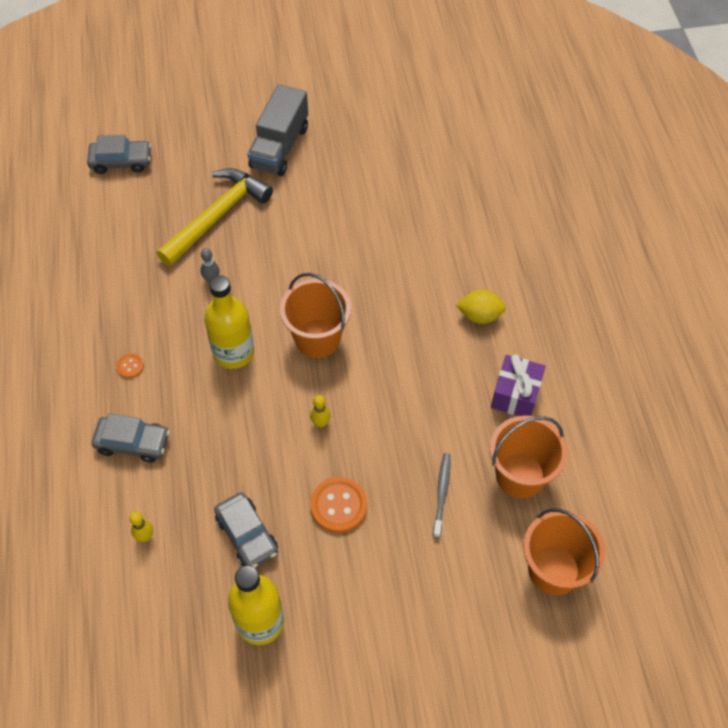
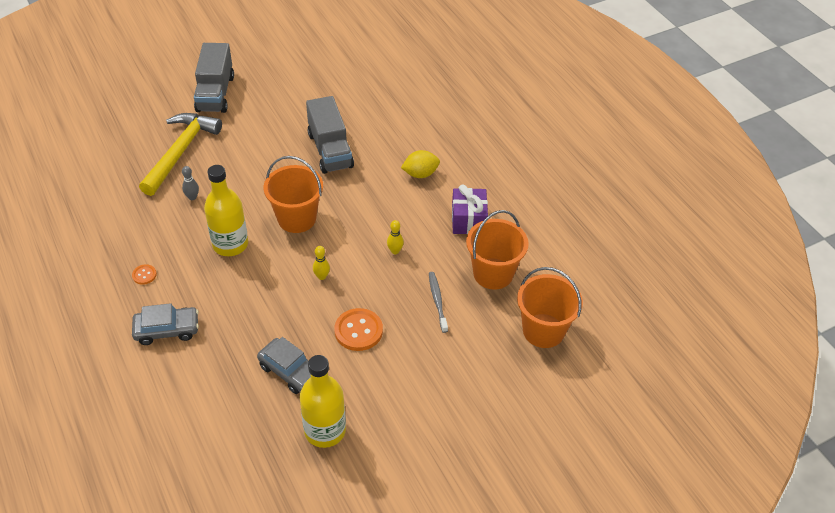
camera: 20 degrees left, 10 degrees down
(121, 161) = (82, 130): grey car -> none
(145, 536) = (203, 395): yellow bowling pin -> yellow bowling pin (395, 251)
(385, 256) = (330, 150): none -> grey truck

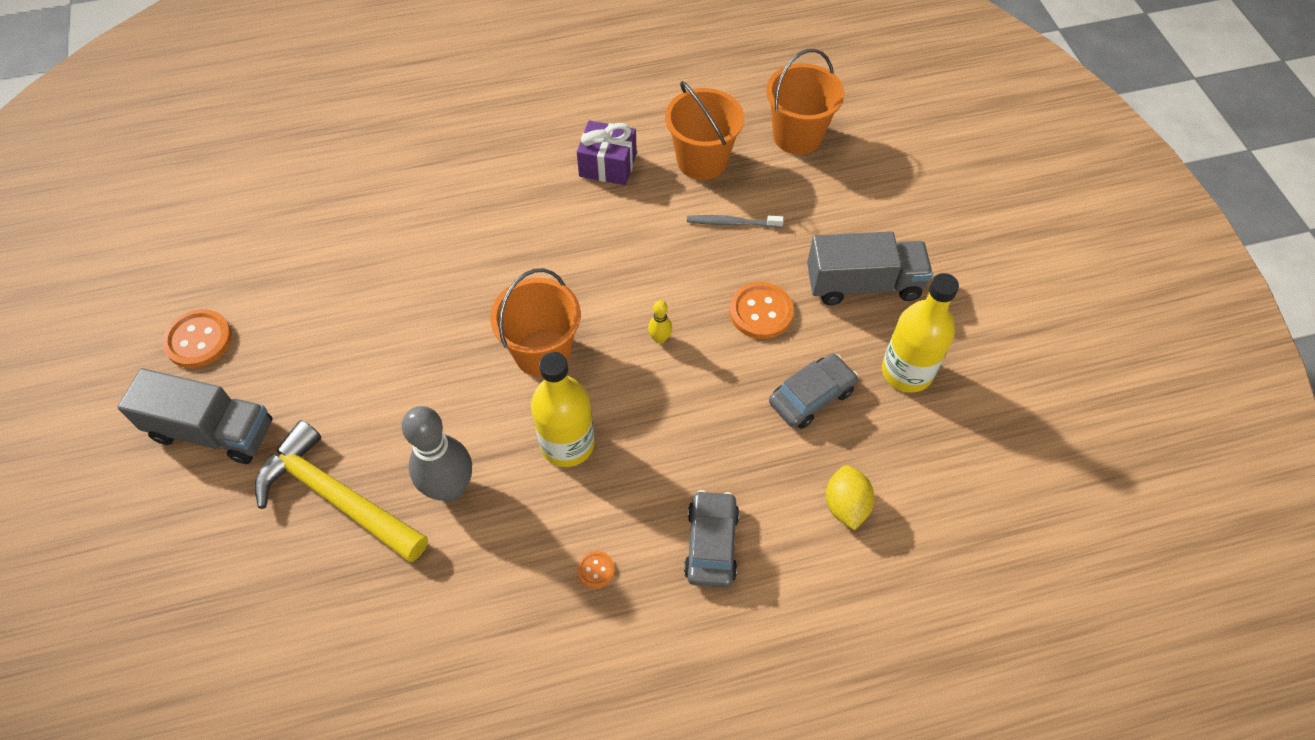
camera: 75 degrees left, 10 degrees up
(192, 197) = (450, 488): grey bowling pin -> grey bowling pin, size x2.27
(273, 71) = (198, 340): none -> orange button
(330, 150) = (418, 291): grey truck -> grey truck (863, 284)
(395, 251) = (637, 250): yellow bowling pin -> none
(420, 174) = (507, 197): yellow lemon -> yellow lemon (845, 505)

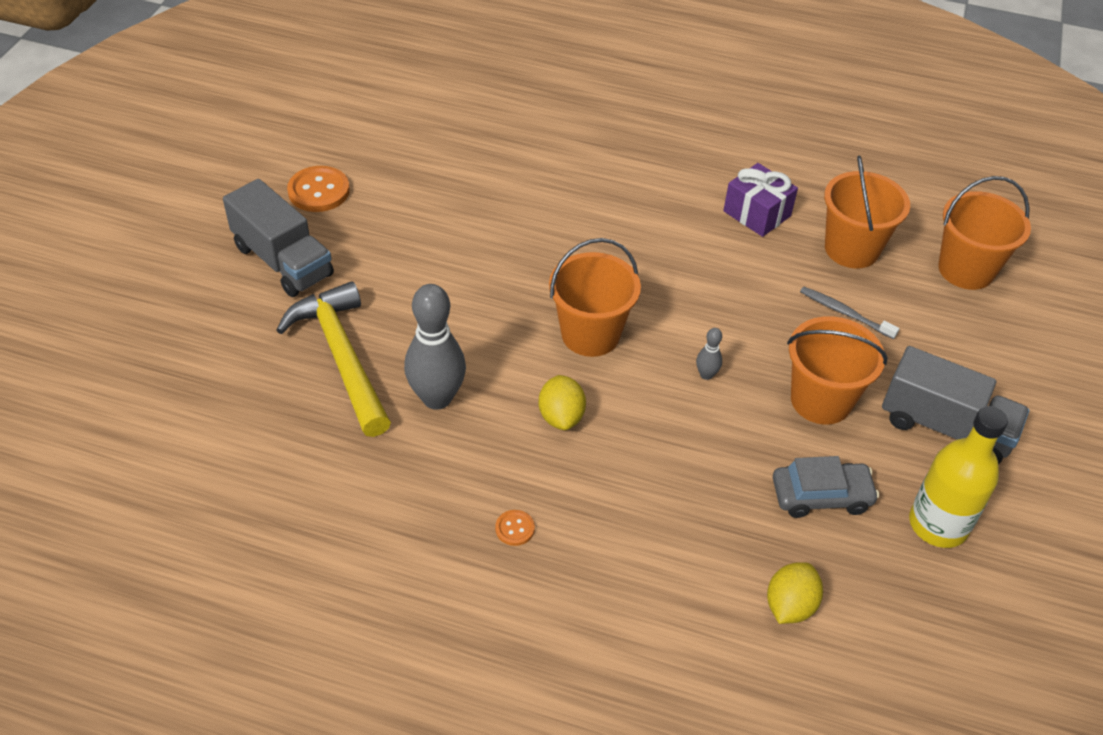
camera: 30 degrees right, 10 degrees down
(567, 444) = (561, 416): yellow bottle -> yellow lemon
(660, 338) = (706, 375): yellow bowling pin -> grey bowling pin
(711, 544) = (634, 566): grey car -> none
(761, 312) = (821, 400): orange button -> orange bucket

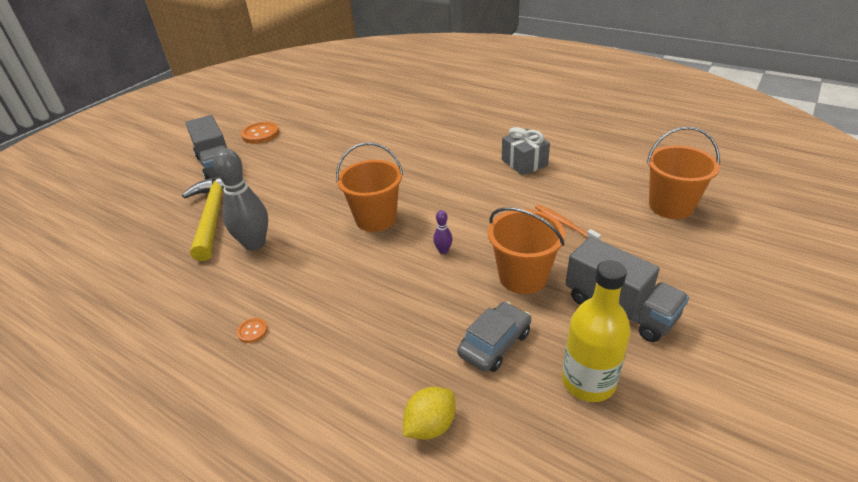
camera: 20 degrees right, 10 degrees down
(561, 416) = (328, 264): yellow lemon -> none
(706, 375) = (443, 251): grey bowling pin -> purple bowling pin
(757, 213) = (524, 163): purple gift -> grey gift
(821, 496) = (494, 344): grey car -> grey car turned 60 degrees counterclockwise
(844, 313) = (564, 224): grey toothbrush -> orange toothbrush
(851, 249) = (585, 187): orange bucket -> none

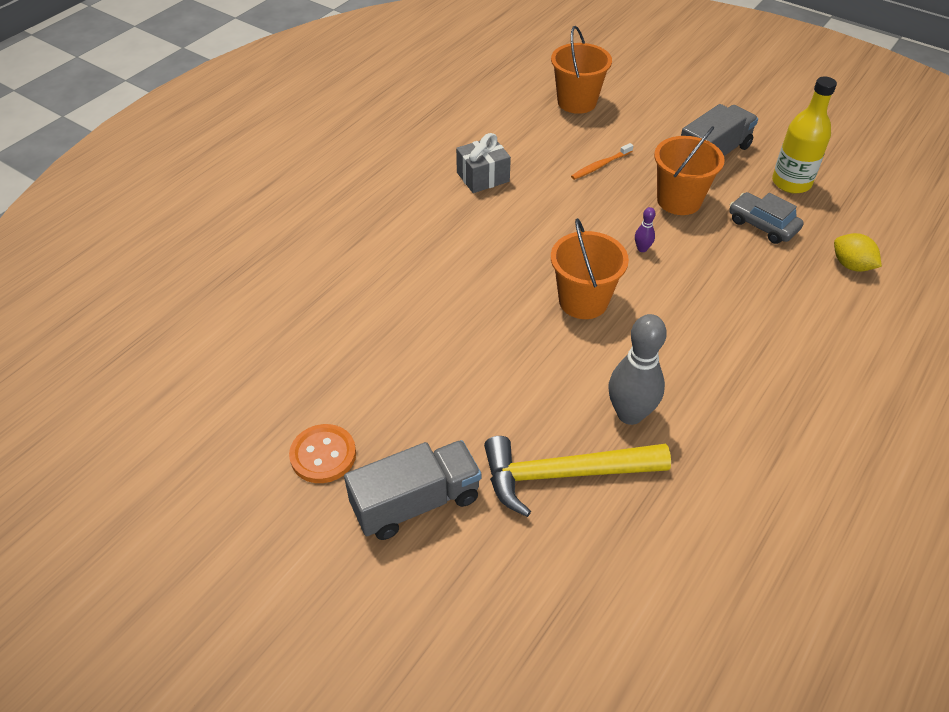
camera: 90 degrees left, 10 degrees up
(252, 331) = (775, 392): orange button -> none

